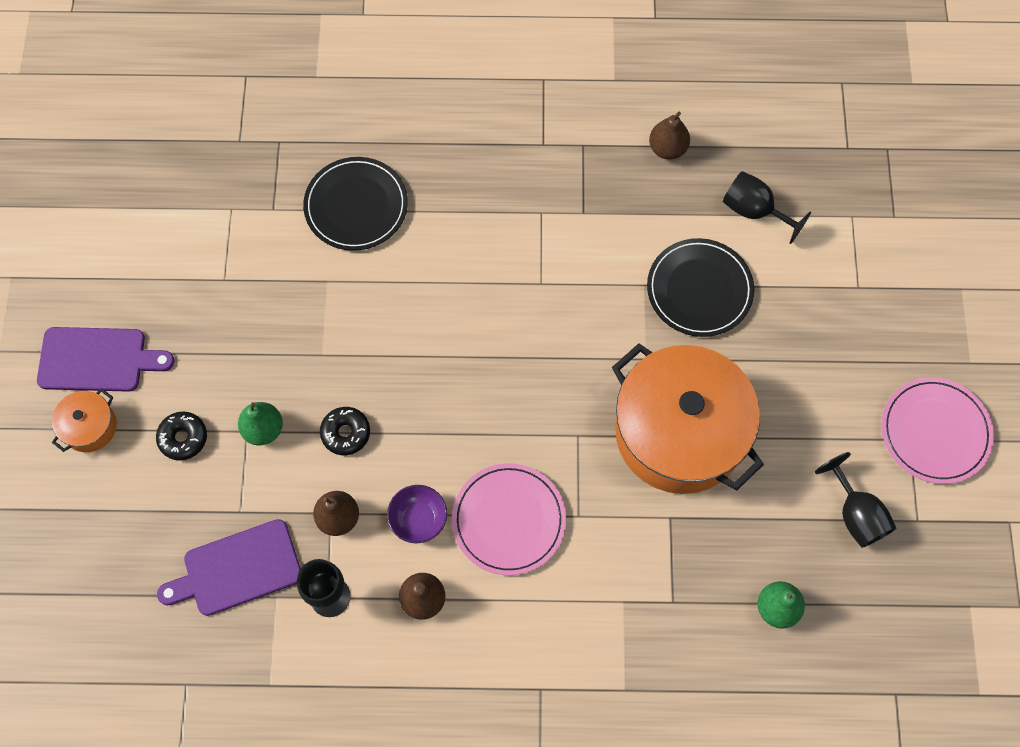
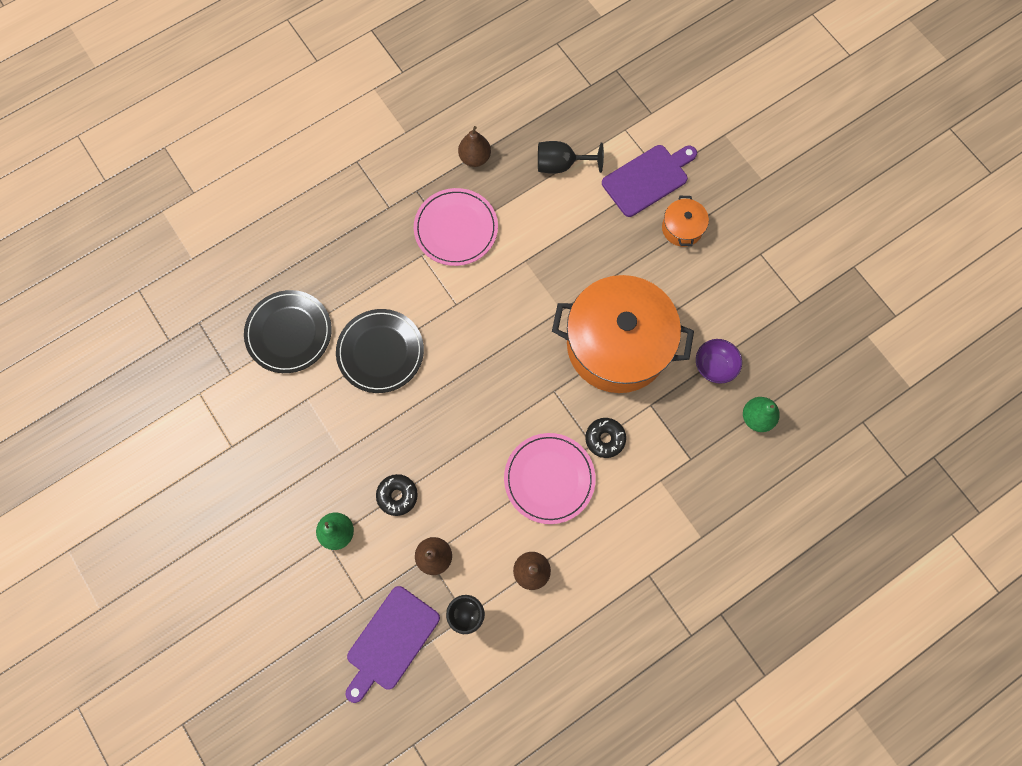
camera: 35 degrees left, 5 degrees up
(90, 427) = (210, 617): orange pot -> orange pot (682, 228)
(98, 360) = (180, 565): purple cutting board -> purple cutting board (648, 179)
(183, 438) = (285, 578): black donut -> black donut (605, 439)
(418, 519) = (489, 520): purple bowl -> purple bowl (714, 366)
(699, 289) = (563, 241): black plate -> black plate (380, 352)
(855, 514) = (761, 324): black goblet -> none
(935, 432) = (772, 238): pink plate -> pink plate (456, 229)

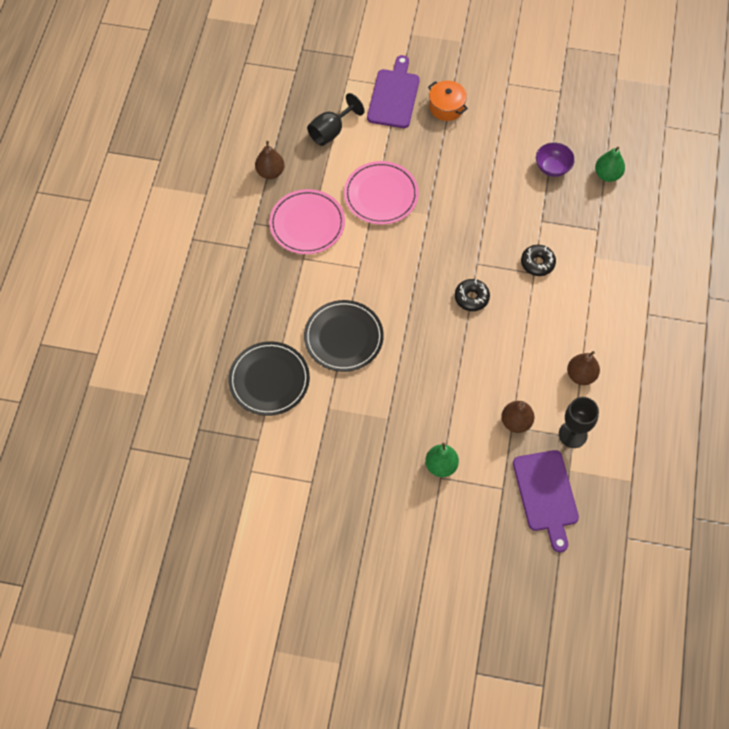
camera: 45 degrees left, 10 degrees down
(397, 495) = (453, 409): black donut -> black donut (471, 298)
(549, 478) = (531, 315): pink plate -> pink plate (381, 195)
(617, 345) = (484, 205): orange pot -> none

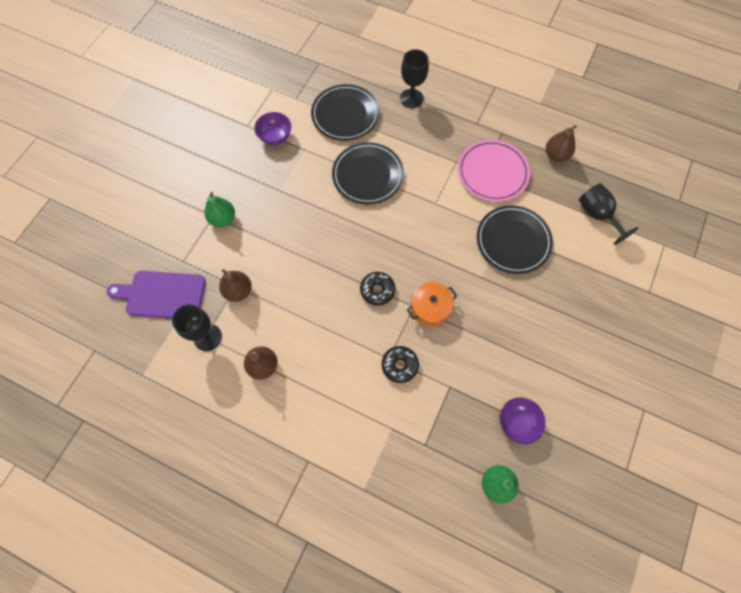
camera: 105 degrees right, 5 degrees up
(229, 317) = (411, 98): none -> black goblet
(319, 446) = (275, 137): none -> purple bowl
(381, 195) = (513, 241): pink plate -> black plate
(394, 96) = (637, 284): purple cutting board -> none
(446, 107) = (616, 332): orange pot -> orange pot (430, 308)

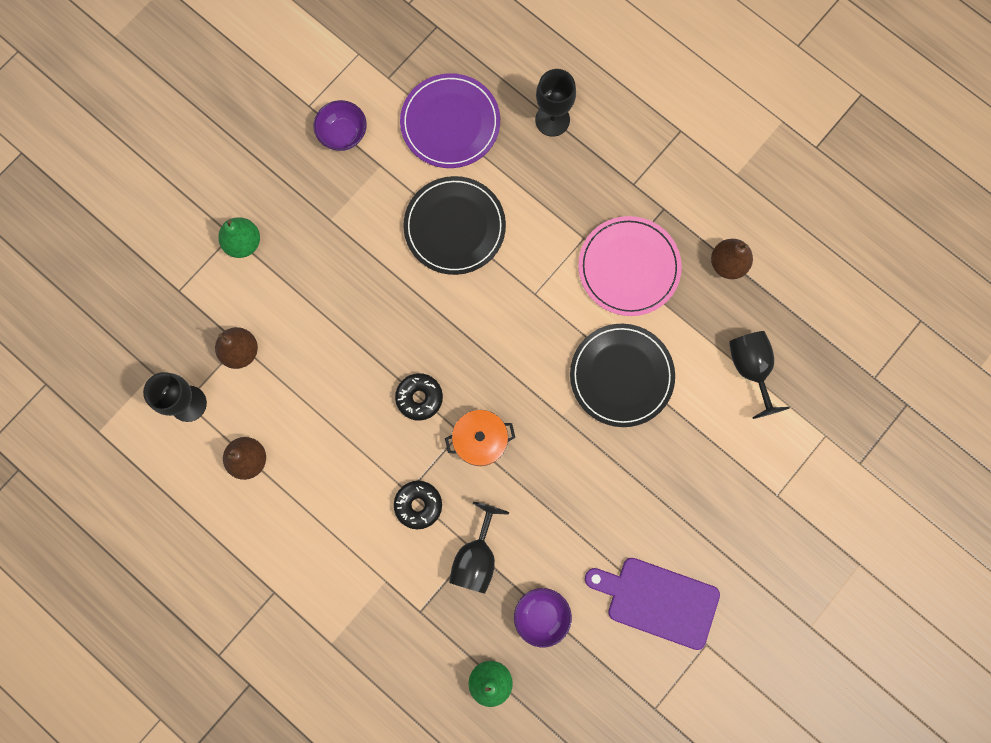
camera: 15 degrees right, 10 degrees up
(162, 295) = (143, 331): purple cutting board -> purple cutting board (657, 600)
(345, 114) = (450, 123): black plate -> purple plate
(454, 392) = (476, 557): none -> black goblet

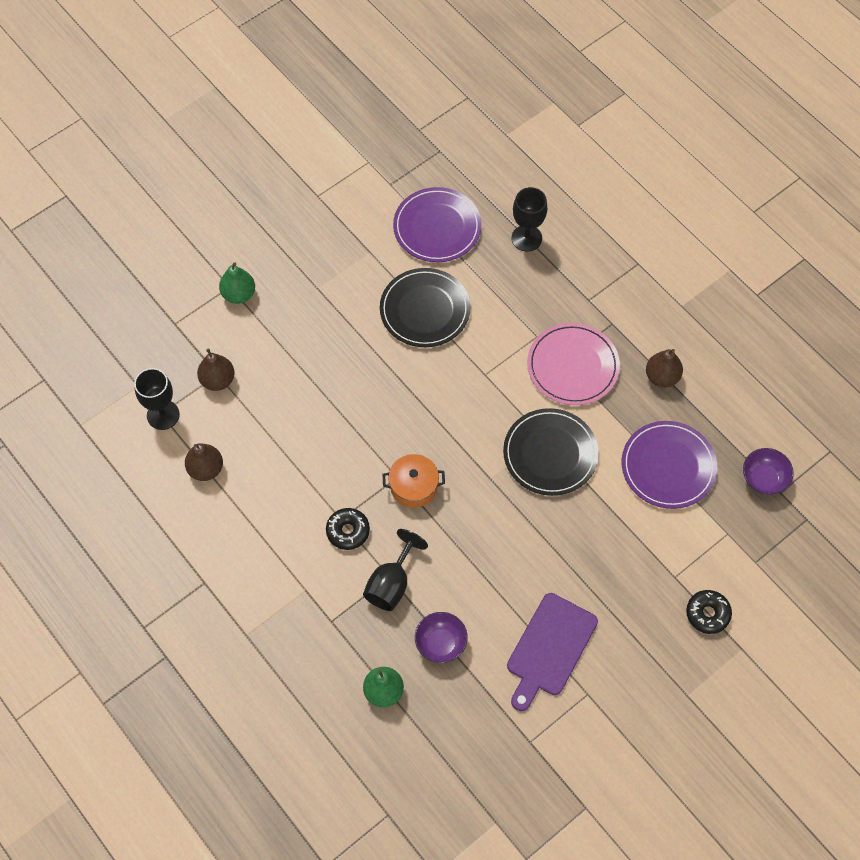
camera: 10 degrees right, 15 degrees down
(343, 134) = (342, 222): purple bowl -> purple bowl (763, 479)
(419, 398) = (366, 443): black donut -> black donut (707, 614)
(657, 600) = (549, 648): purple cutting board -> purple cutting board turned 90 degrees counterclockwise
(750, 368) = (668, 466): black goblet -> purple plate

